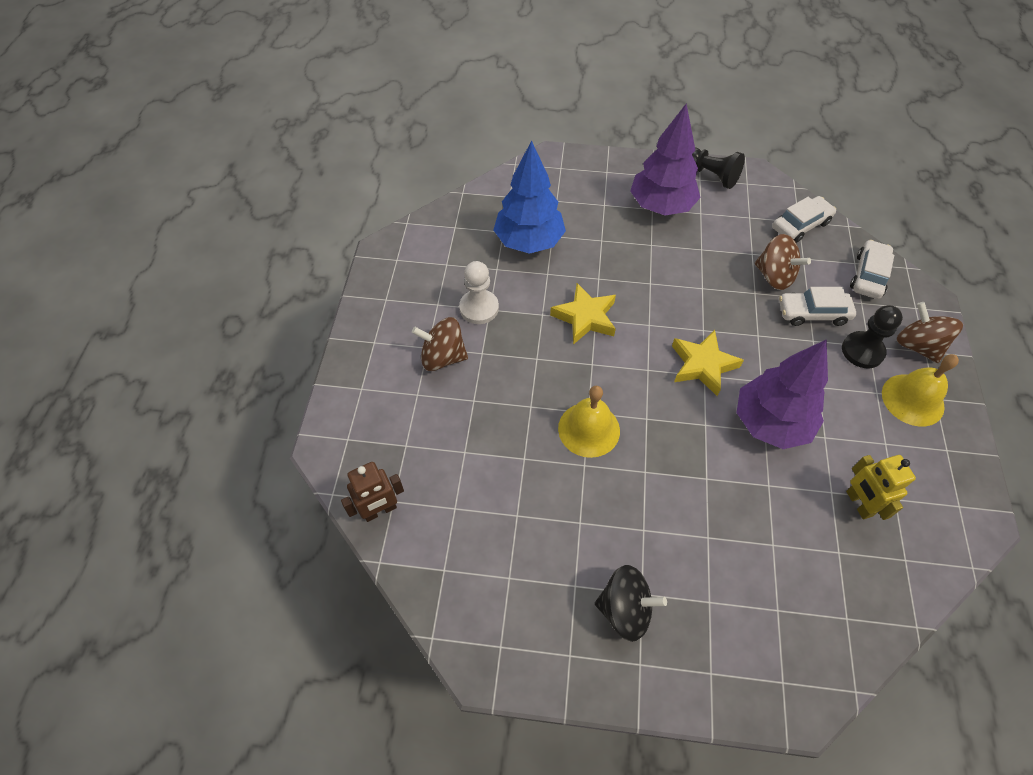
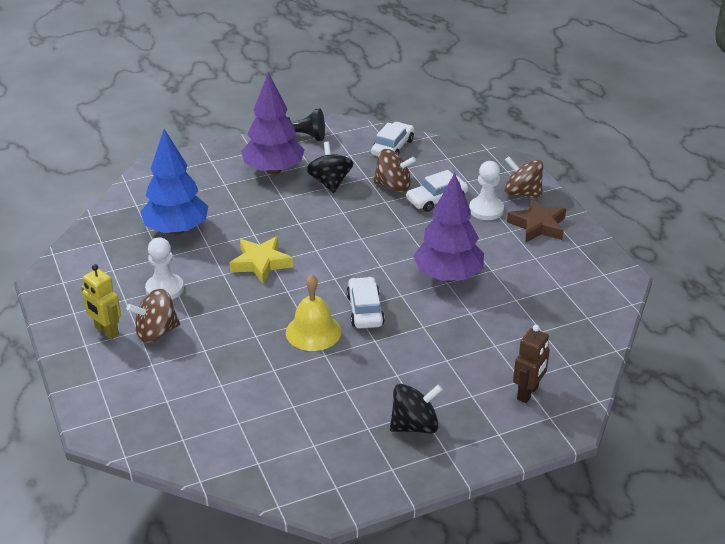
camera: 30 degrees left, 20 degrees down
(380, 510) = (176, 449): brown robot -> brown robot (528, 393)
(702, 365) = (375, 260): yellow star -> none
(710, 244) = (330, 182): none -> black spinning top
(858, 504) = (538, 299): yellow robot -> yellow robot (106, 331)
(862, 351) = (486, 210): black pawn -> white pawn
(868, 275) = (462, 162): white car -> white car (365, 310)
(912, 399) = (538, 226): yellow bell -> brown star

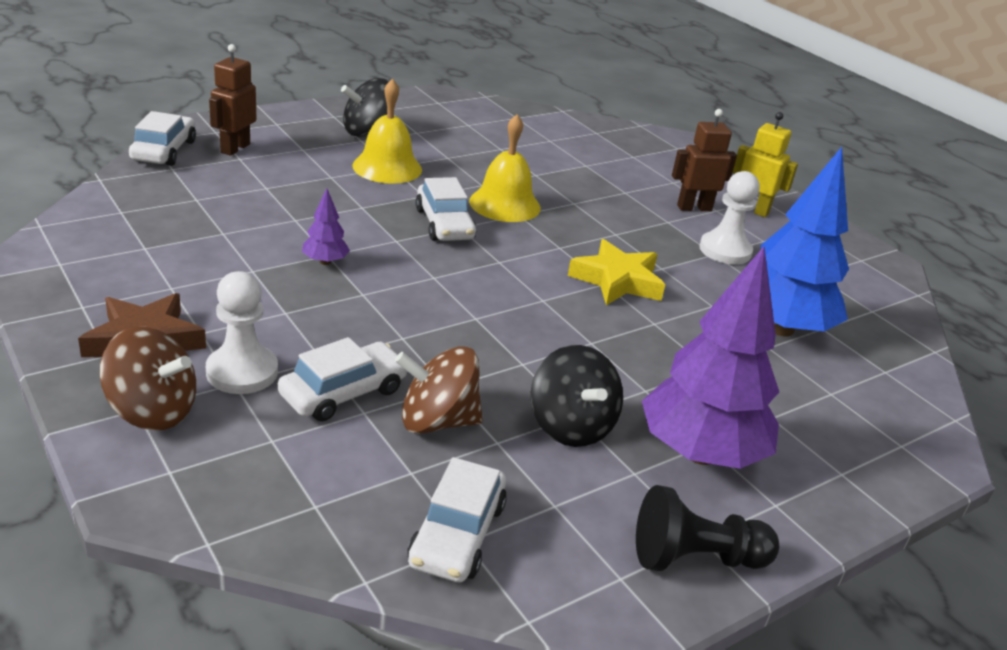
camera: 165 degrees right, 5 degrees down
(156, 332) = (694, 208): brown spinning top -> brown robot
(400, 373) = (387, 167): none -> yellow bell
(448, 276) = (325, 262): purple tree -> purple tree, size x0.42
(583, 386) = (164, 151): none -> white car

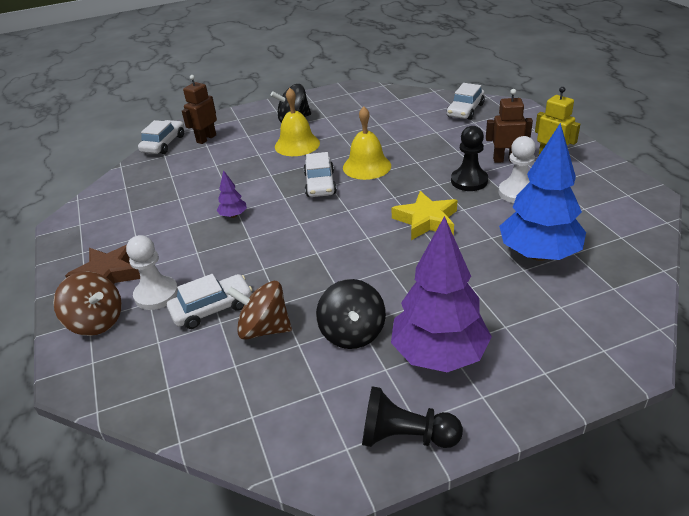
camera: 20 degrees right, 5 degrees up
(457, 534) = (248, 411): white car -> white car (465, 110)
(656, 232) = (469, 181): none -> black pawn

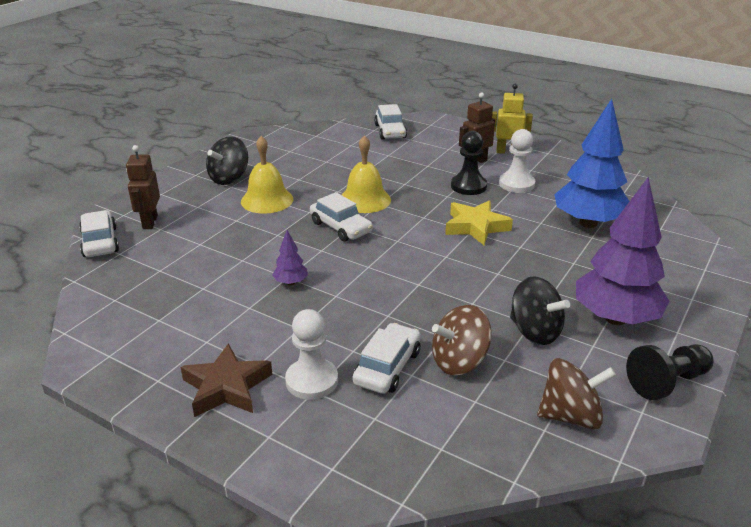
camera: 40 degrees left, 5 degrees down
(96, 321) = (280, 433): brown spinning top -> brown spinning top (570, 416)

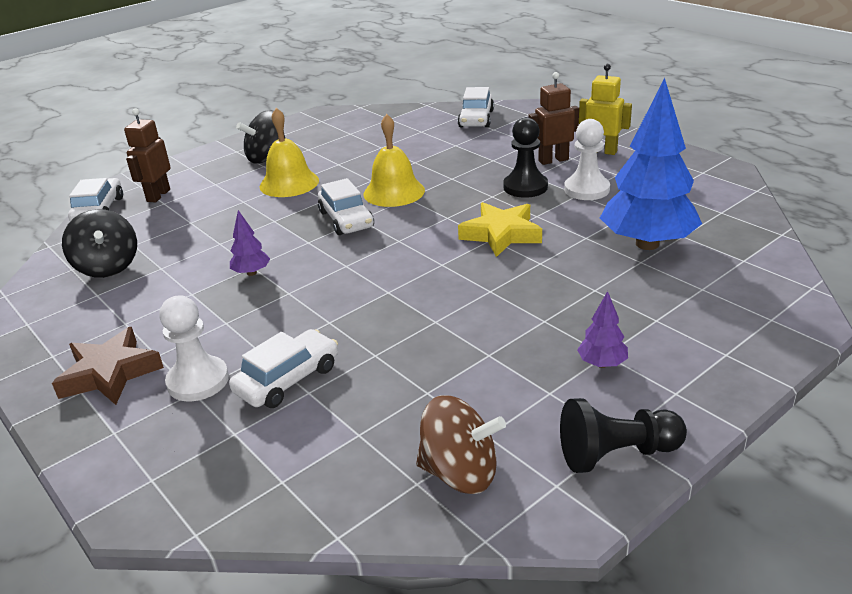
camera: 20 degrees right, 0 degrees up
(459, 361) = (372, 386): brown spinning top -> none
(535, 332) = (487, 365): black spinning top -> black spinning top (107, 267)
(615, 318) = (602, 364): purple tree -> purple tree, size x0.42

